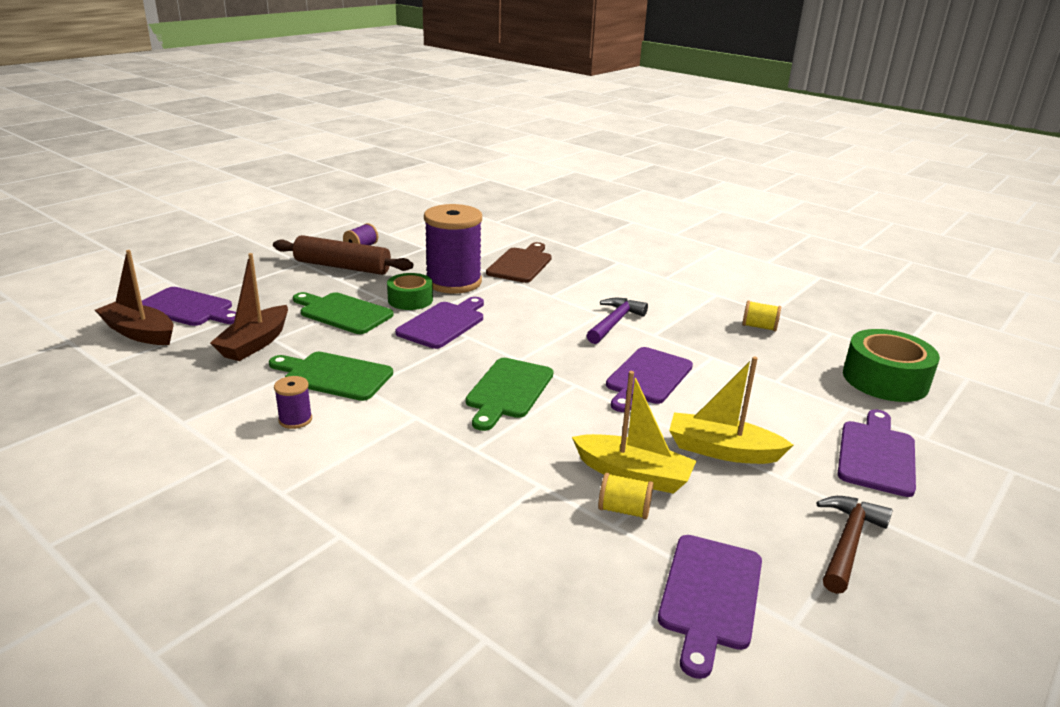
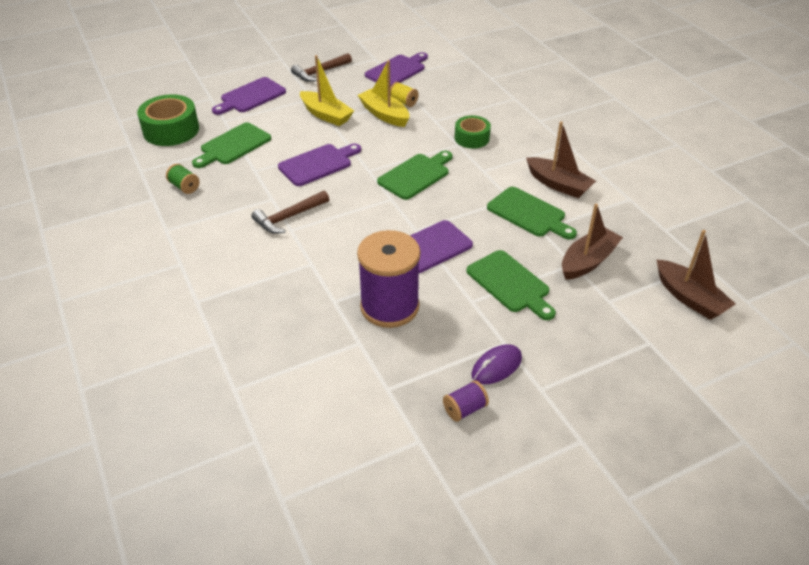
camera: 155 degrees left, 15 degrees up
(188, 308) = (655, 326): purple cutting board -> none
(295, 420) = (558, 184): purple spool -> brown boat
(342, 267) = (496, 366): brown rolling pin -> purple mouse
(410, 300) = (443, 288): green tape -> green tape (472, 138)
(521, 264) = (301, 322): brown cutting board -> none
(614, 322) = (289, 217): purple hammer -> brown hammer
(759, 327) = (184, 187): yellow spool -> green spool
(780, 378) = (233, 145): none -> green cutting board

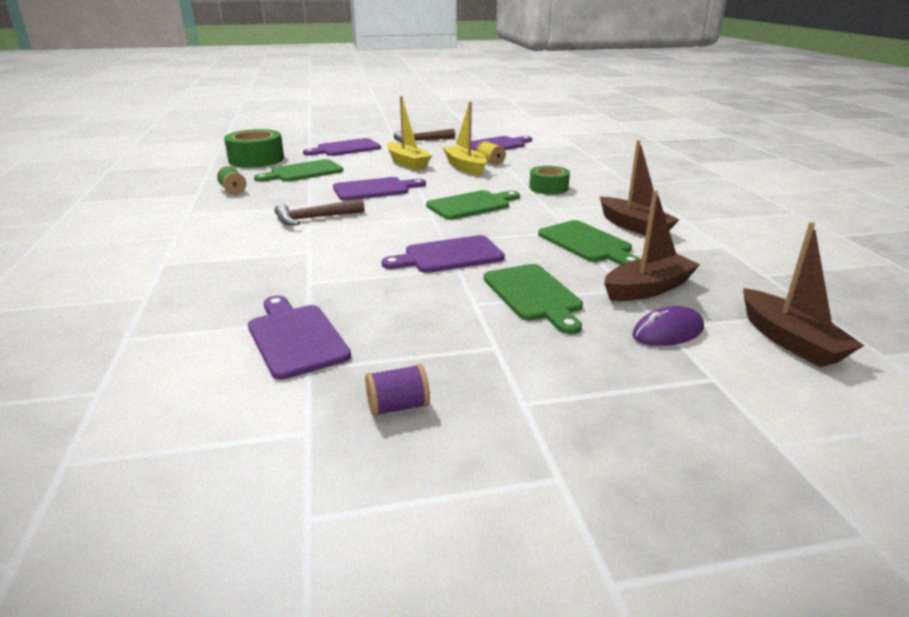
camera: 15 degrees right, 15 degrees down
(361, 363) = (295, 338): none -> purple cutting board
(389, 306) = (369, 295): purple spool -> none
(496, 366) = (471, 369): purple mouse -> purple mouse (667, 332)

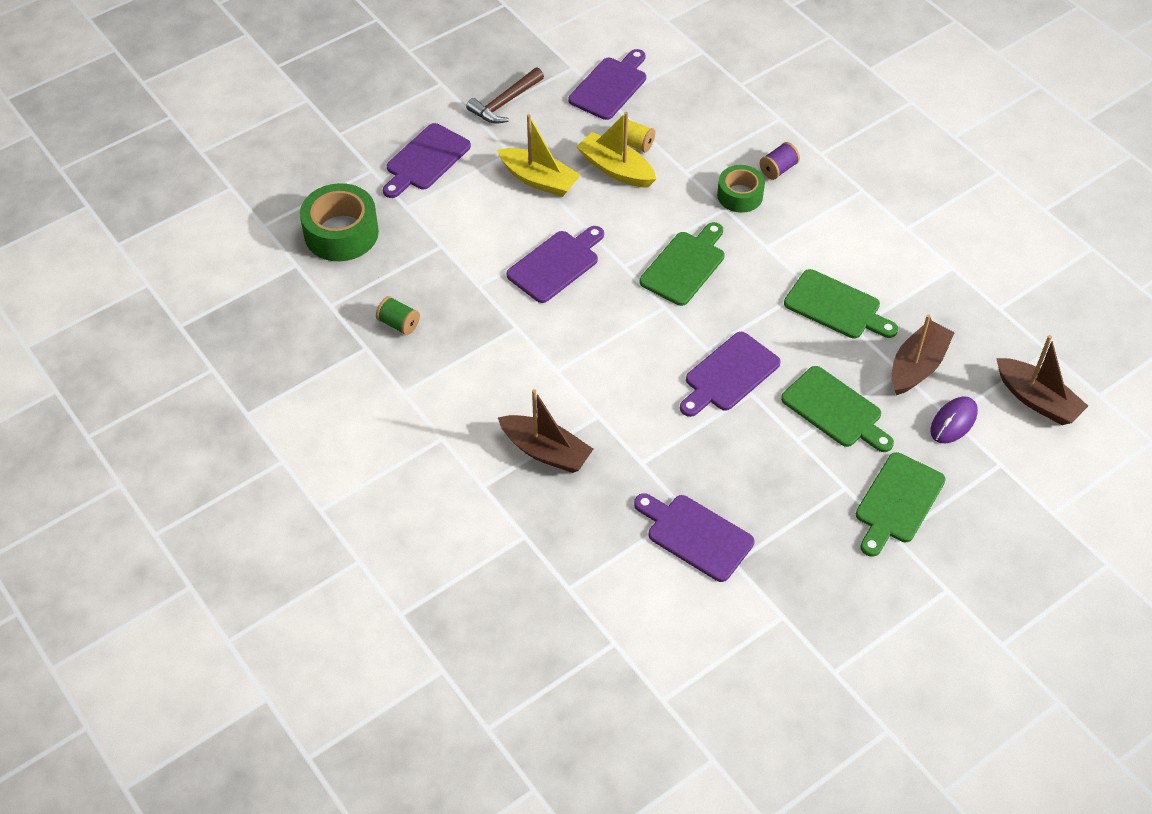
camera: 25 degrees left, 25 degrees up
(303, 172) = (435, 248): green cutting board -> green cutting board (898, 502)
(315, 218) = (548, 352): brown hammer -> none
(398, 407) = (821, 573): purple spool -> purple spool (778, 169)
(634, 226) = (863, 257): brown boat -> brown boat (545, 451)

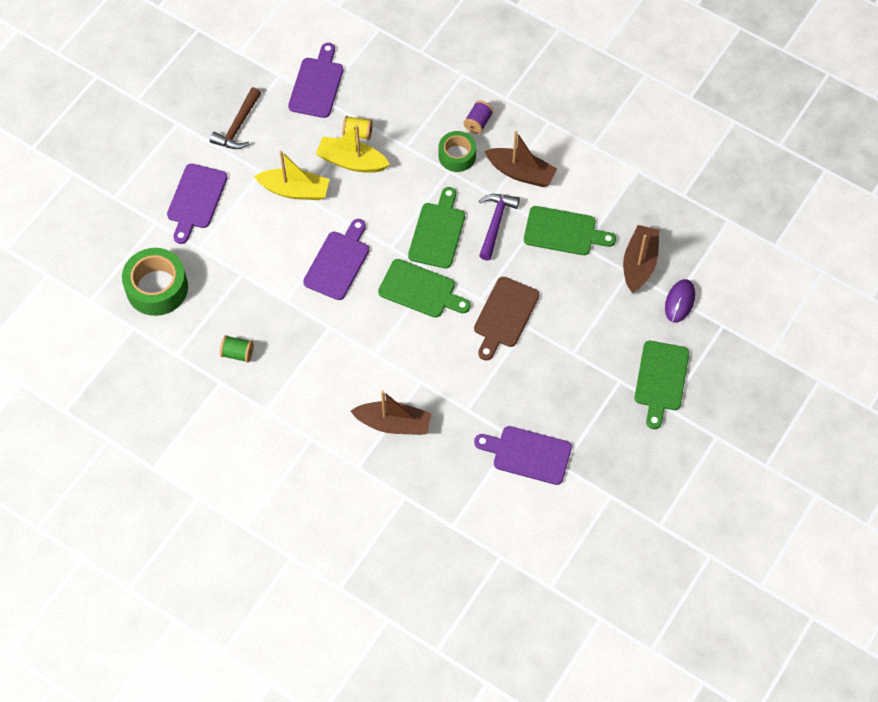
camera: 20 degrees left, 10 degrees up
(729, 374) = (505, 315): purple cutting board -> brown cutting board
(757, 275) = (495, 223): none -> purple hammer
(835, 410) = (592, 319): green cutting board -> green cutting board (420, 290)
(1036, 400) = (733, 264): brown boat -> brown boat (520, 172)

